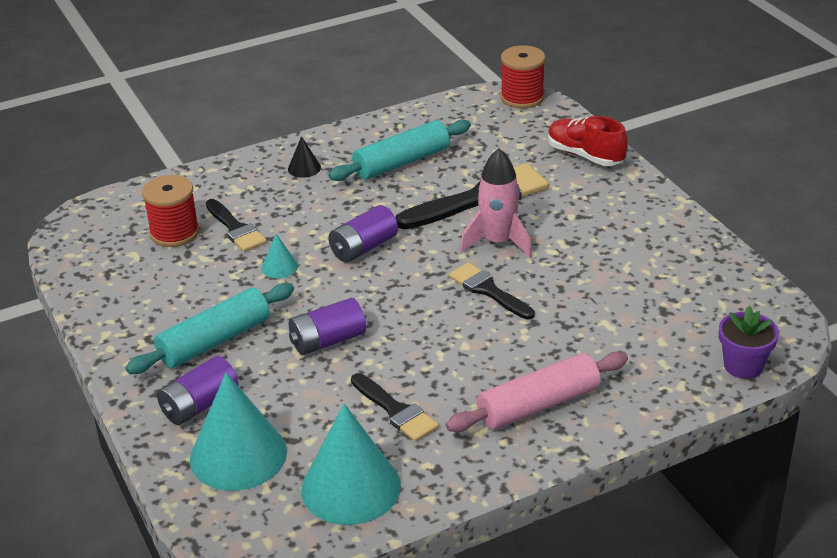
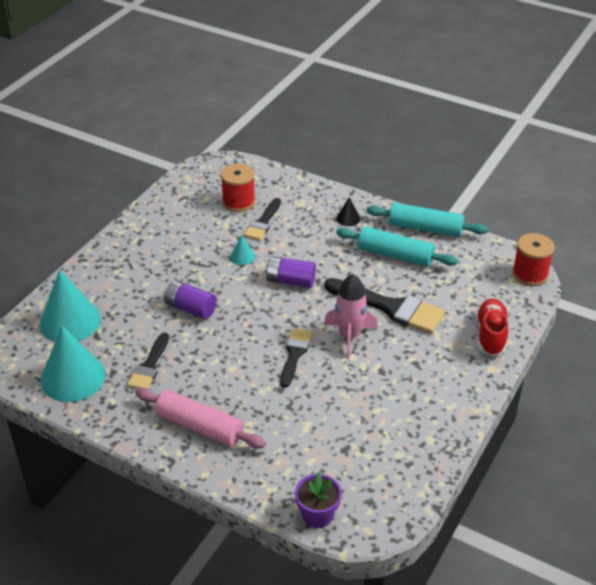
camera: 55 degrees right, 5 degrees up
(199, 405) = (99, 287): purple battery -> none
(214, 341) = (156, 265): turquoise rolling pin -> turquoise rolling pin (425, 228)

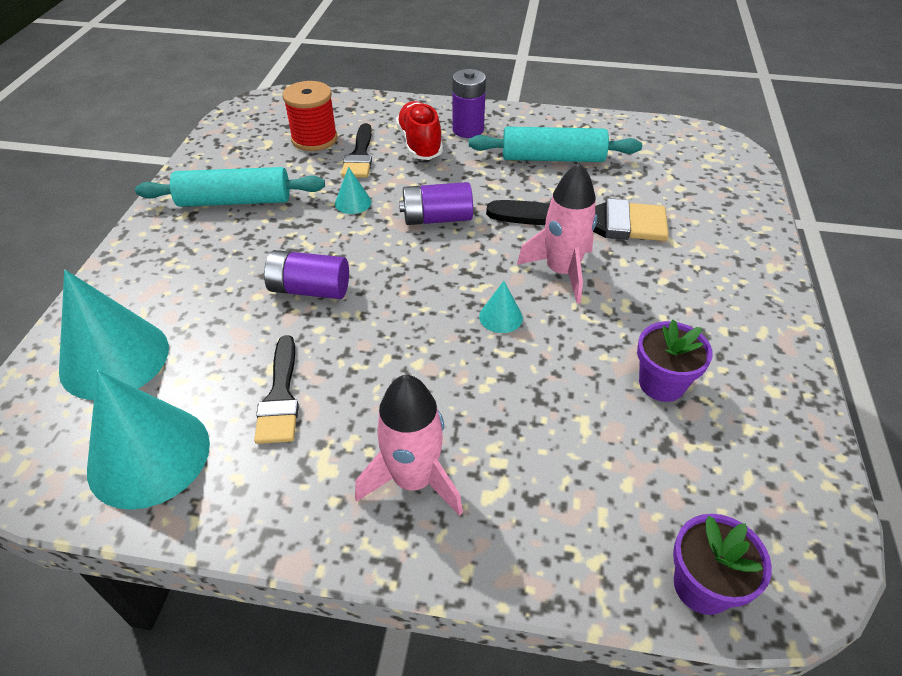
camera: 20 degrees left, 5 degrees up
(199, 426) = (413, 479): pink rolling pin -> pink rocket
(295, 354) = (500, 317): black brush -> turquoise cone
(348, 218) = (468, 130): black cone -> purple battery
(366, 417) = (661, 383): none -> purple flower pot
(425, 228) = (568, 122): turquoise rolling pin -> turquoise rolling pin (235, 201)
(490, 335) = (737, 225): red shoe -> red shoe (420, 144)
(530, 274) = (725, 145): red spool -> none

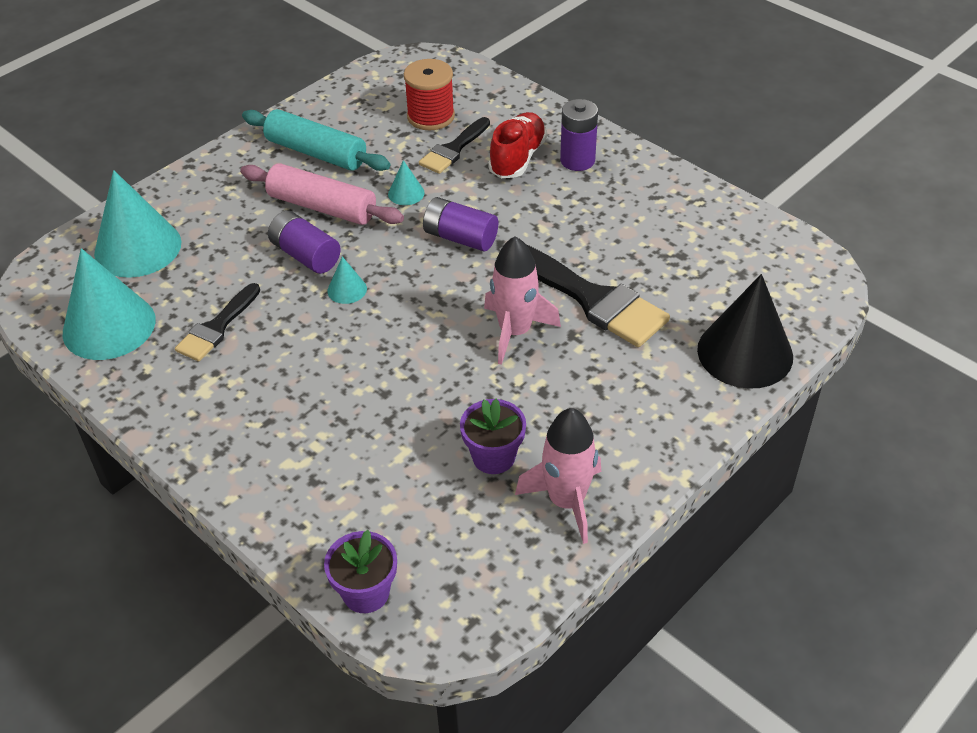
camera: 35 degrees right, 0 degrees up
(285, 242) = (322, 207): none -> pink rolling pin
(413, 479) = (250, 427): pink rocket -> pink rocket (566, 501)
(500, 317) = (425, 345): turquoise cone -> turquoise cone (347, 289)
(553, 158) = (626, 223): turquoise rolling pin -> none
(737, 212) = (745, 353): none -> black cone

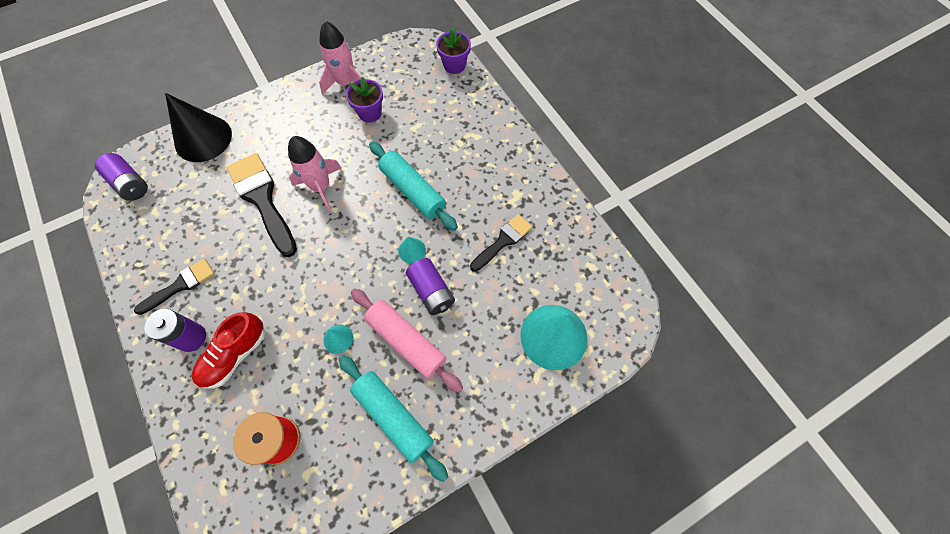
camera: 165 degrees left, 20 degrees up
(109, 326) = (574, 262): turquoise cone -> none
(371, 358) = (413, 191): none -> turquoise rolling pin
(454, 149) = (279, 384): black brush -> black brush (180, 285)
(460, 238) = (318, 277): purple battery -> purple battery (130, 184)

